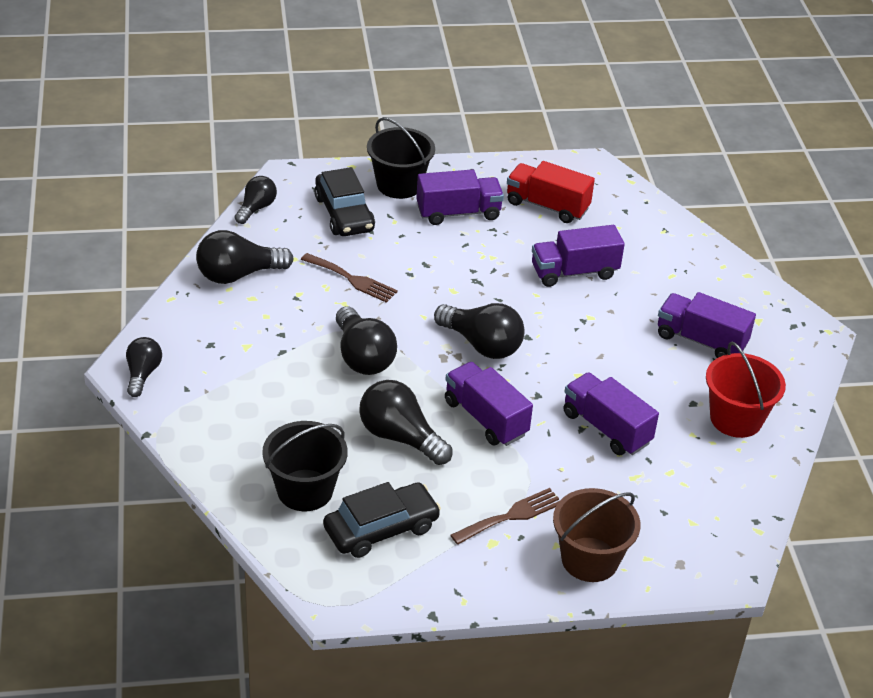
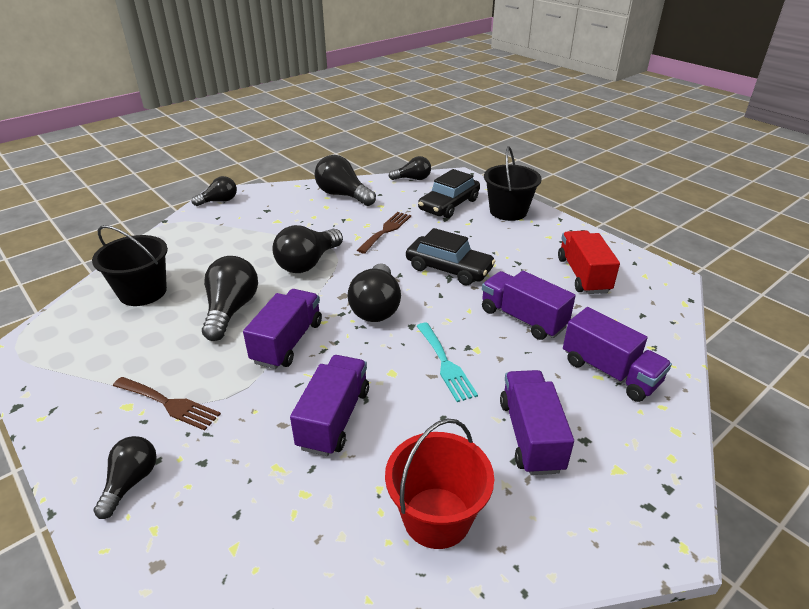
camera: 60 degrees right, 5 degrees down
(352, 279) = (386, 230): brown fork -> brown fork turned 150 degrees counterclockwise
(381, 529) = (116, 340): black car -> black car (449, 269)
(458, 213) = (514, 242): purple truck -> purple truck (610, 372)
(589, 559) = (131, 482): brown bucket -> black light bulb
(593, 342) = (445, 364): none -> turquoise fork

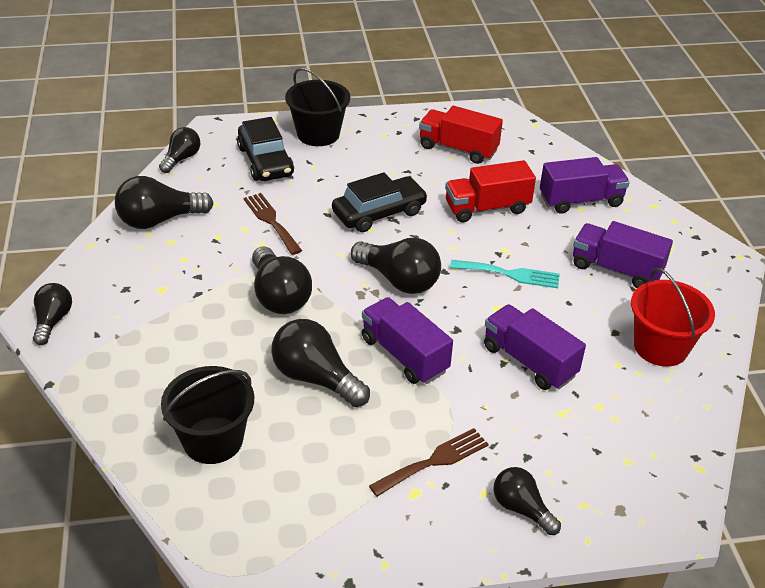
camera: 60 degrees left, 5 degrees up
(522, 318) = (487, 208): purple truck -> red truck

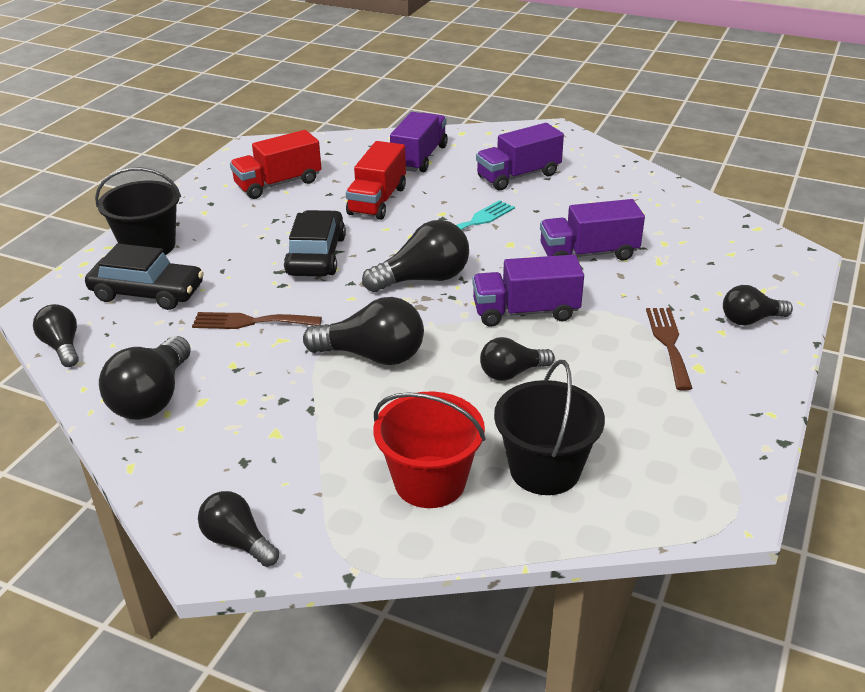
camera: 55 degrees left, 5 degrees down
(316, 378) = (512, 373): black light bulb -> black light bulb, size x0.63
(660, 347) = (622, 193): red bucket -> red bucket (430, 481)

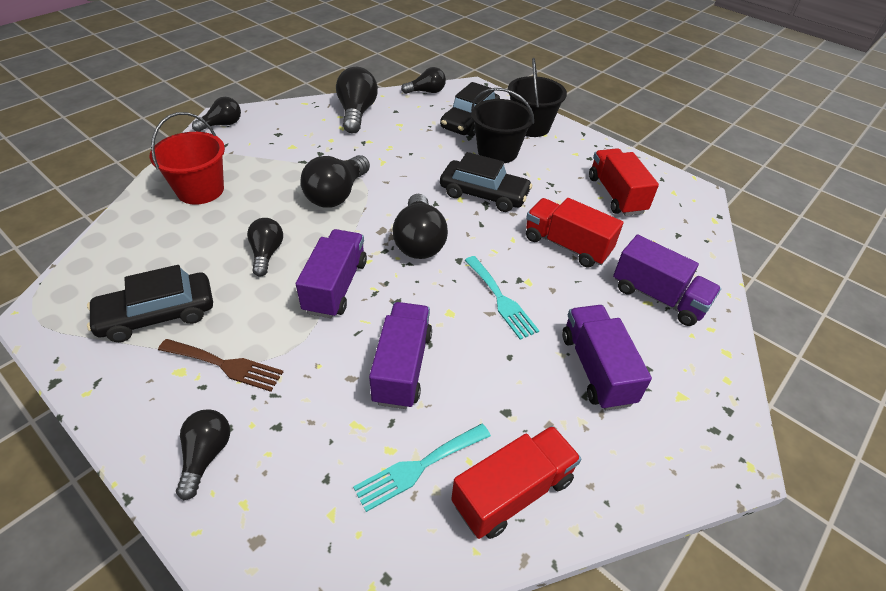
camera: 105 degrees right, 10 degrees up
(152, 398) = (357, 113): black light bulb -> black light bulb turned 60 degrees clockwise
(251, 322) = (411, 153): brown fork -> none
(544, 469) = (163, 238): black bucket -> black bucket (497, 152)
(648, 194) = (512, 492): none -> red truck
(654, 413) = (157, 315): none -> black car
(665, 229) = (418, 467): none -> turquoise fork

